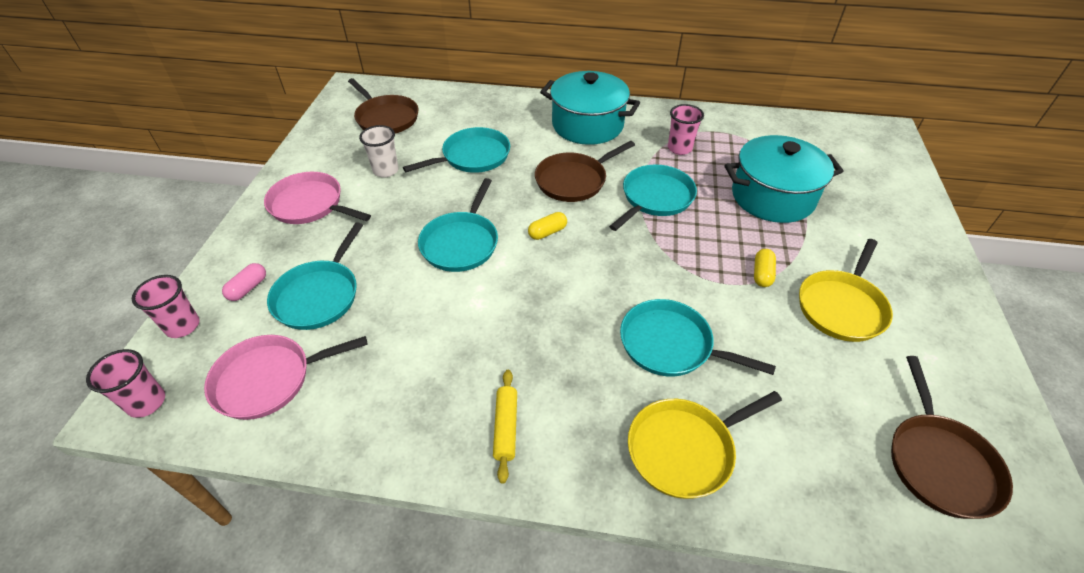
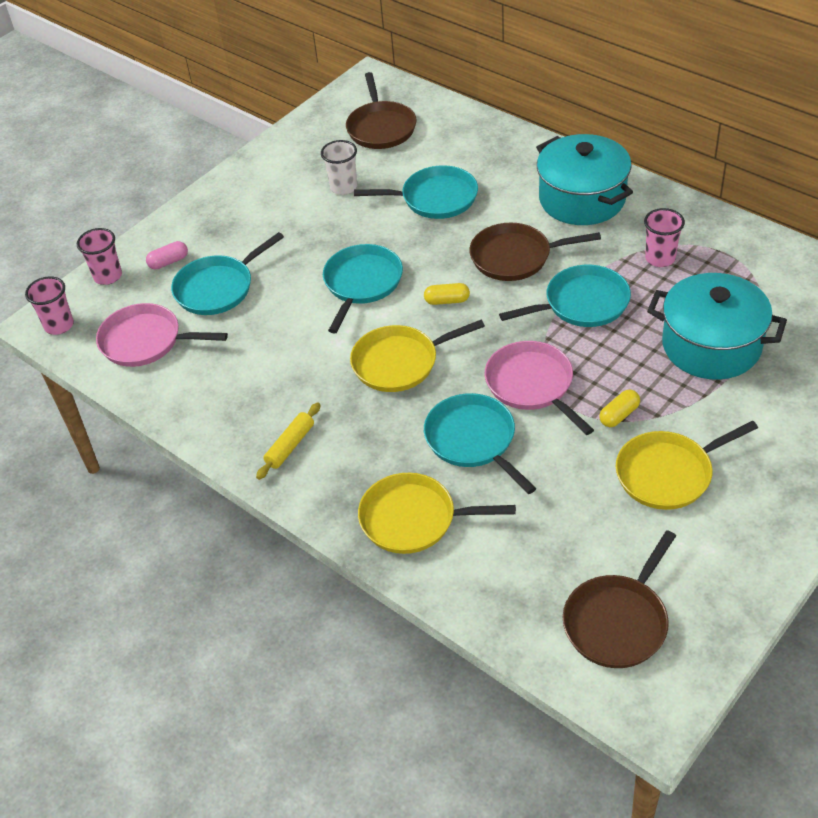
camera: 35 degrees right, 0 degrees up
(309, 204) = (257, 201): pink pan -> pink pan (532, 385)
(461, 243) = (362, 283): turquoise pan -> turquoise pan turned 150 degrees clockwise
(549, 300) = (399, 362): none -> yellow pan

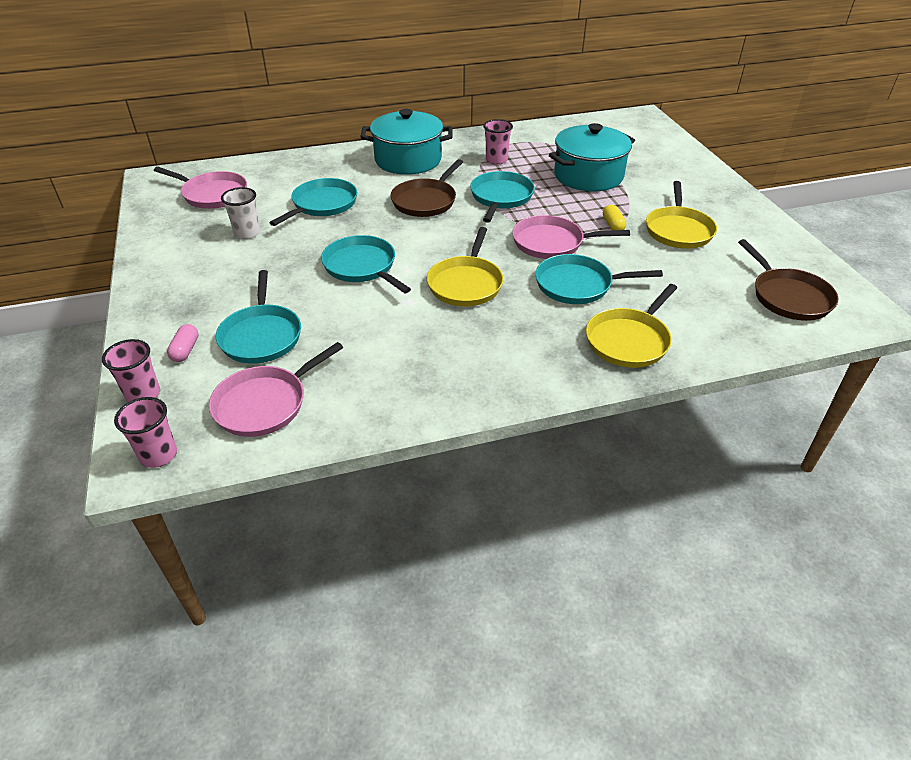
camera: 60 degrees left, 5 degrees down
(290, 446) = (493, 369): yellow rolling pin -> none
(381, 128) = (212, 194): brown pan -> pink pan
(447, 301) = (430, 241): yellow capsule -> none

